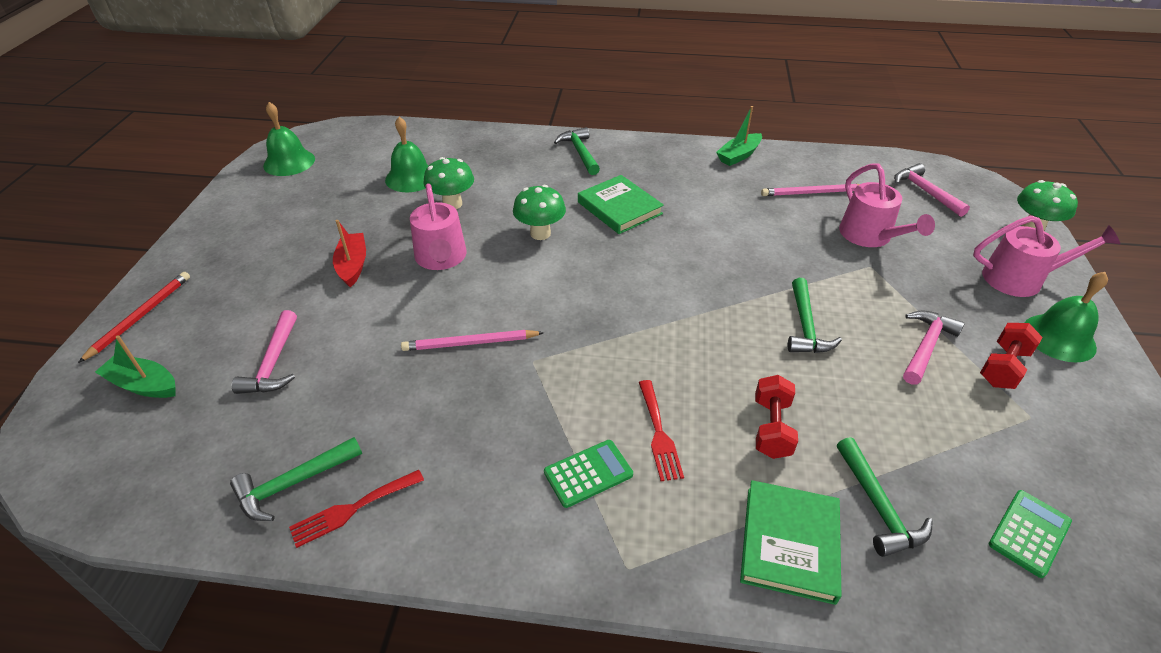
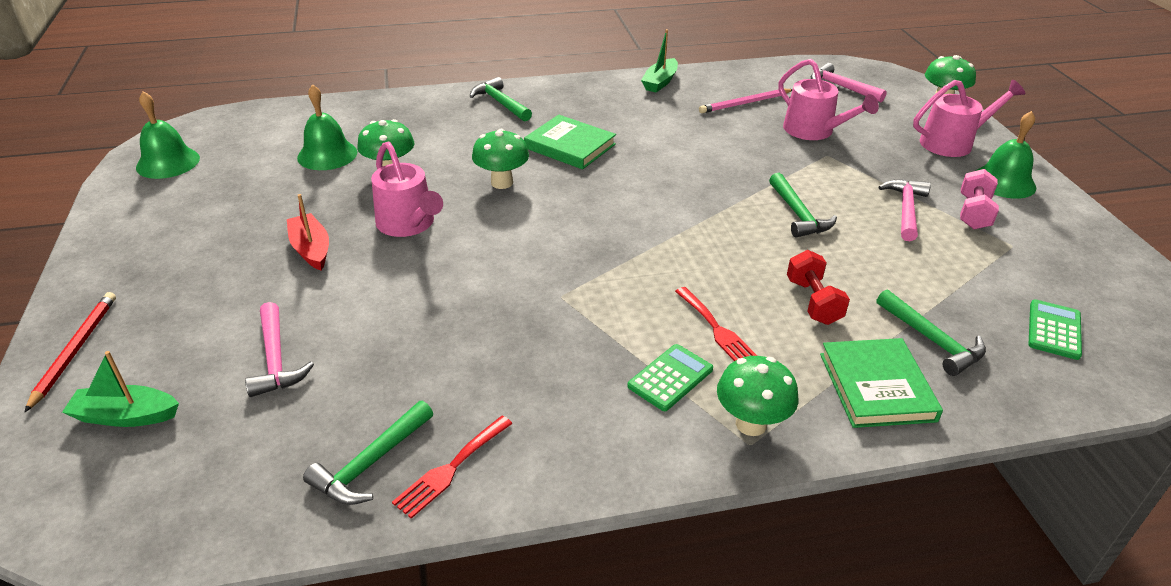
camera: 20 degrees left, 5 degrees down
(470, 343) = (487, 294): pink pencil -> none
(639, 546) = (751, 424): none -> green mushroom
(1002, 367) = (973, 213): red dumbbell -> pink dumbbell

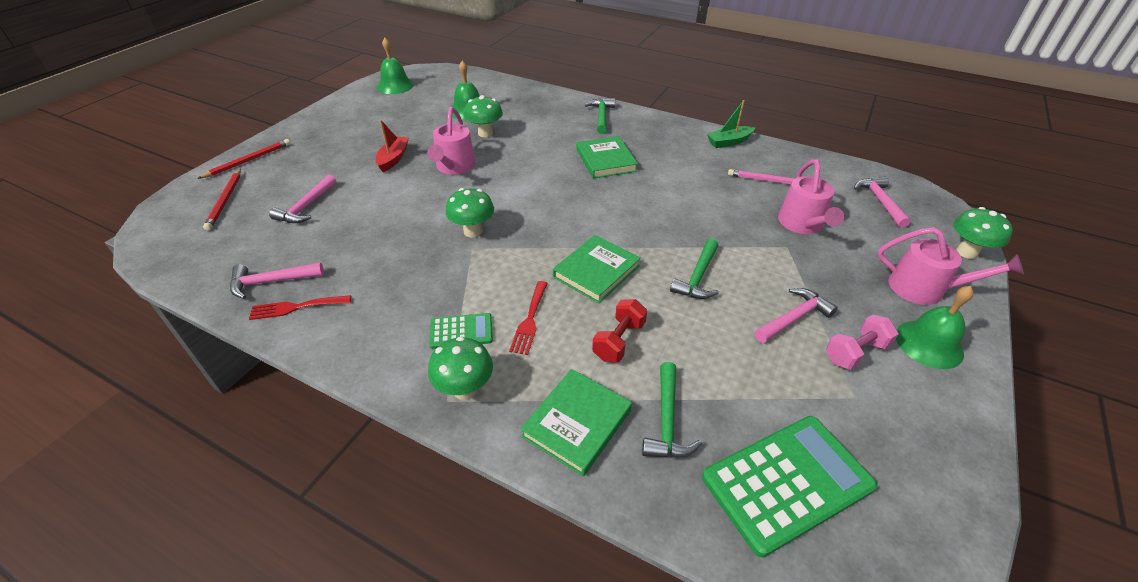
camera: 40 degrees right, 5 degrees up
(126, 416) = (225, 201): green boat -> red pencil
(371, 463) = (271, 282): green hammer -> pink hammer
(502, 183) = (534, 165): green mushroom -> green mushroom (473, 231)
(711, 254) = (596, 271): none -> green book
(1054, 330) = (787, 482): green calculator -> green calculator, size x1.96

